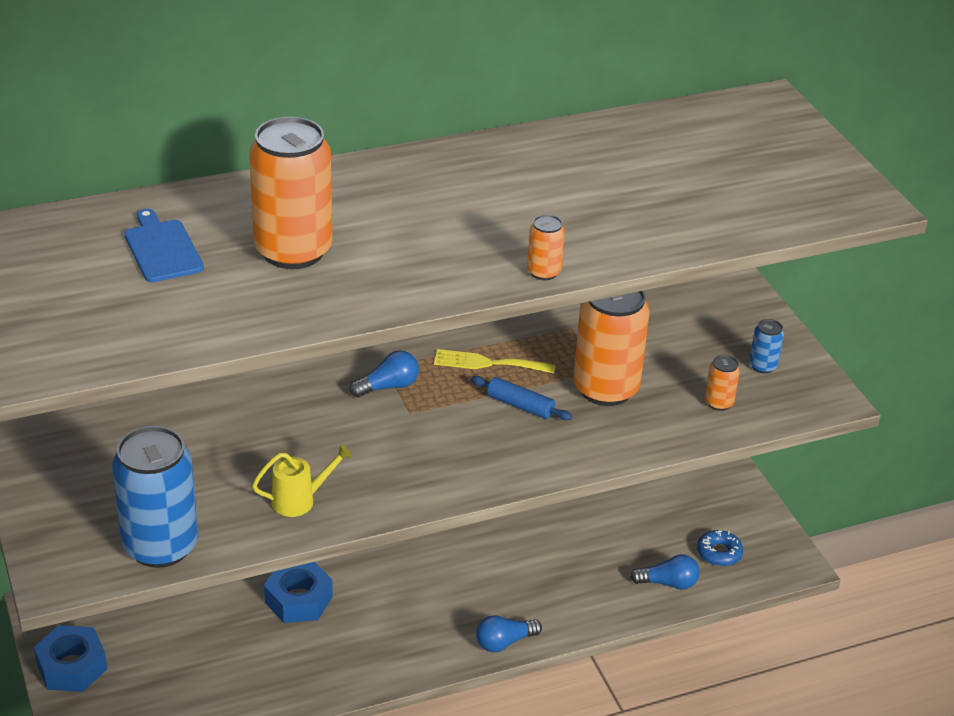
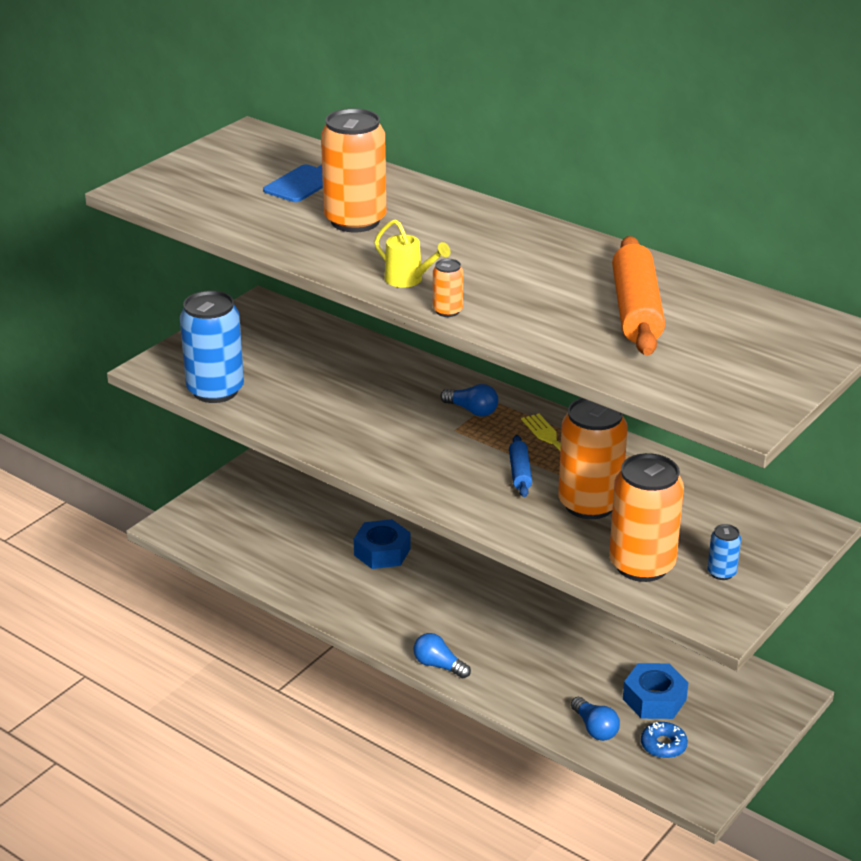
camera: 60 degrees right, 5 degrees down
(72, 667) = (231, 489): blue nut -> blue nut (654, 699)
(300, 500) = (312, 422): yellow watering can -> yellow watering can (408, 280)
(643, 175) = (636, 310): none -> orange rolling pin
(719, 403) = (642, 565): orange can -> orange can, size x2.27

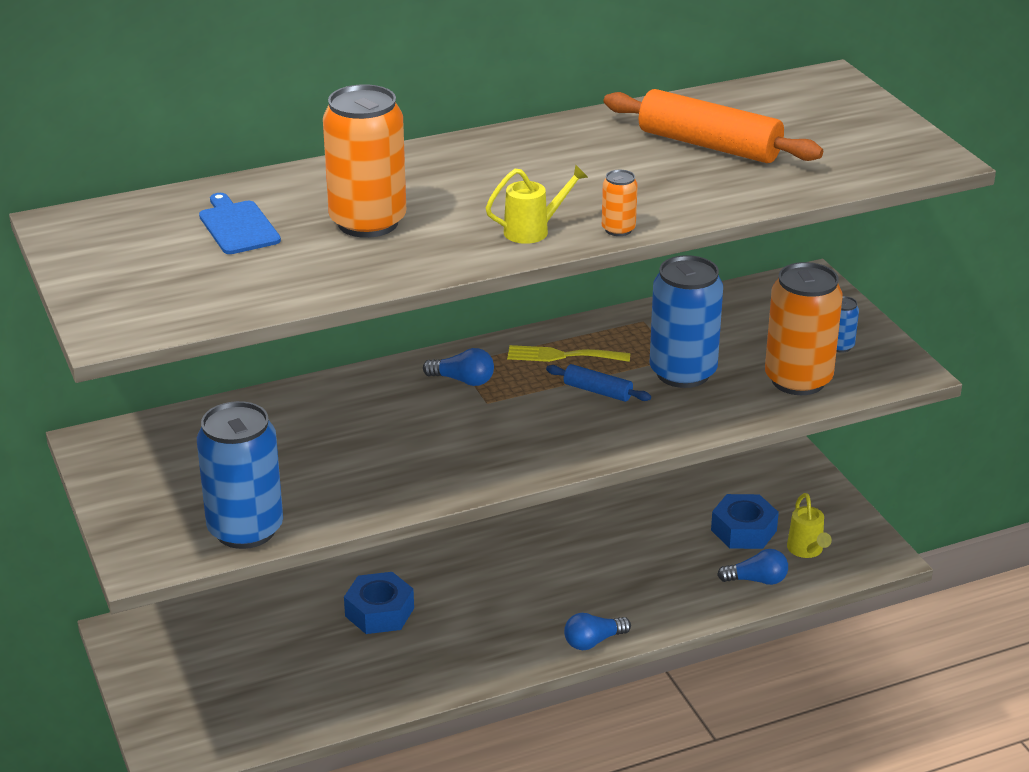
camera: 60 degrees left, 0 degrees up
(472, 410) = (463, 380): blue light bulb -> blue light bulb turned 45 degrees clockwise
(589, 504) = (683, 373): orange can -> blue can
(663, 745) = (806, 550): blue donut -> yellow watering can

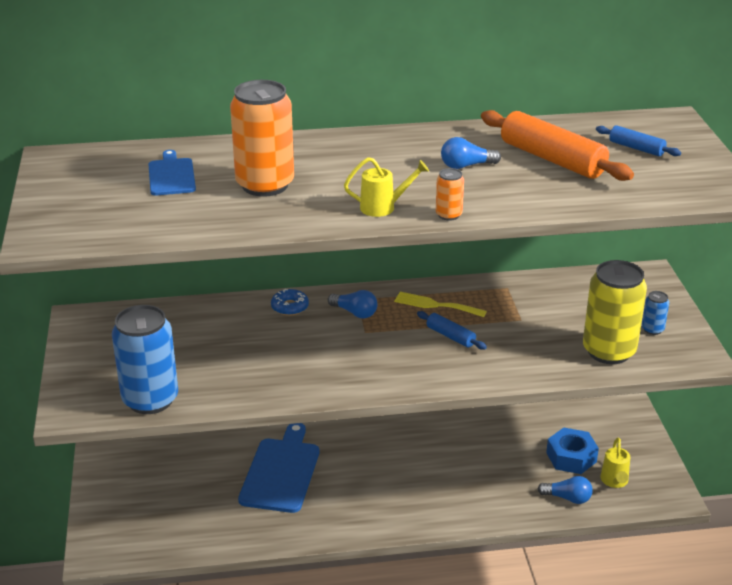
camera: 15 degrees right, 0 degrees up
(374, 386) = (290, 307): none -> blue donut
(379, 612) = (281, 472): blue nut -> blue cutting board
(593, 641) = (426, 523): blue light bulb -> blue light bulb (466, 166)
(683, 373) = (521, 332): blue can -> none
(798, 380) = (609, 351): orange can -> yellow can
(803, 119) = (636, 148): none -> blue rolling pin

